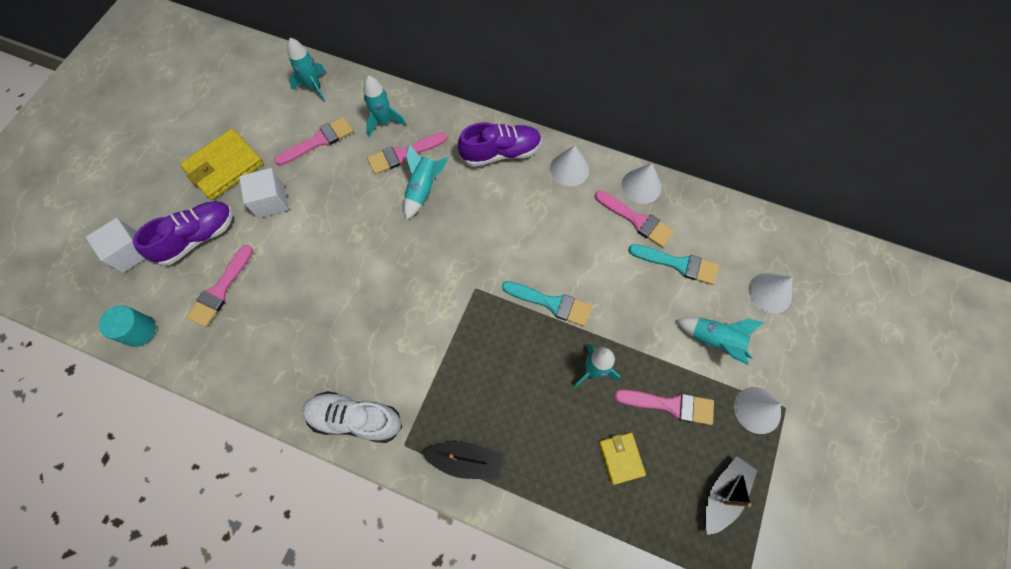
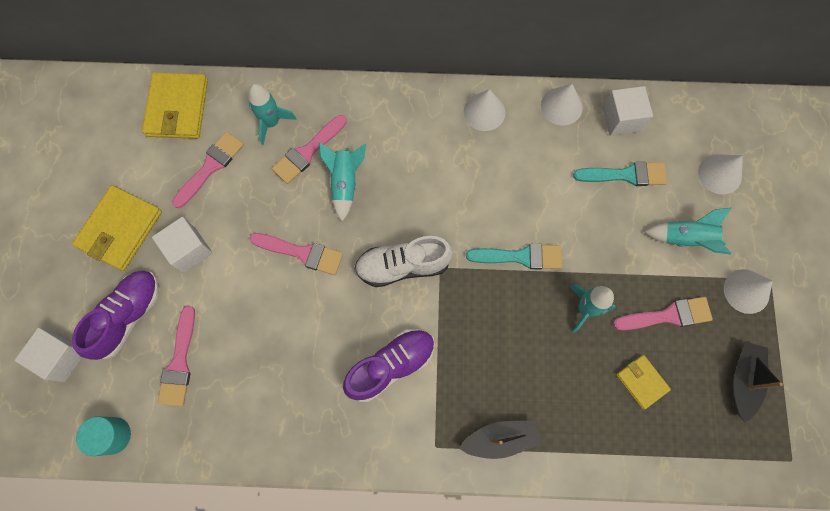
camera: 20 degrees left, 5 degrees up
(314, 87) = (177, 108): turquoise rocket -> yellow wallet
(355, 419) = (377, 440): white shoe -> white shoe (403, 266)
(501, 153) = (408, 117): purple shoe -> purple shoe (391, 366)
(636, 220) = (570, 143): pink brush -> pink brush (302, 253)
(693, 214) = (621, 119): none -> white cube

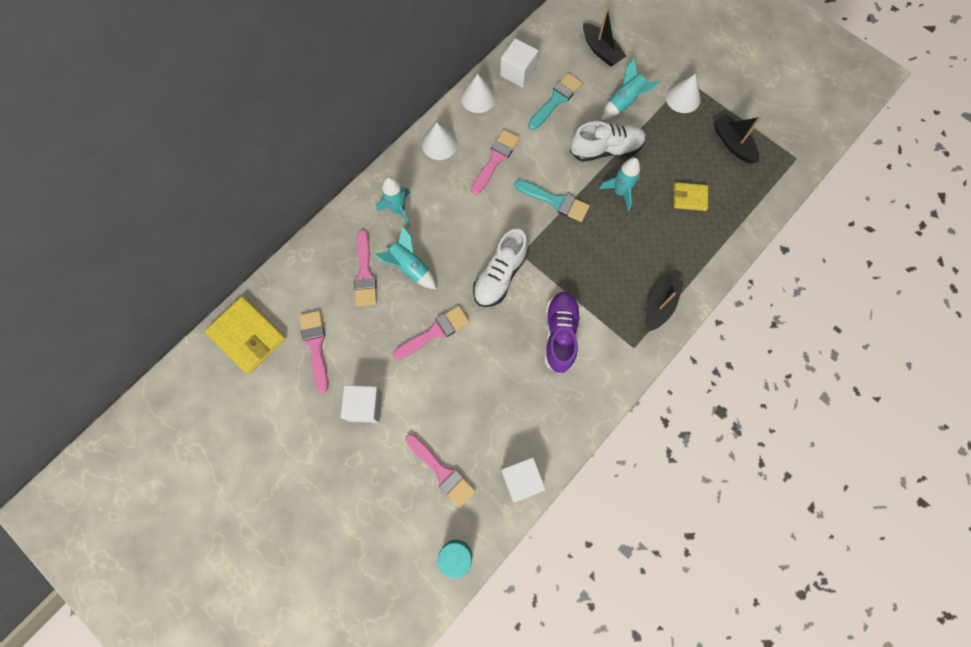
camera: 50 degrees left, 0 degrees up
(62, 357) = (366, 555): white cube -> white cube (521, 479)
(120, 229) = (305, 444): yellow wallet -> none
(128, 316) = (377, 484): purple shoe -> none
(271, 123) = (321, 281): turquoise rocket -> turquoise rocket (398, 209)
(520, 257) = (555, 201): turquoise brush -> turquoise brush turned 75 degrees clockwise
(618, 260) = (606, 149): none -> white shoe
(667, 315) = (662, 151): pink brush -> pink brush (495, 159)
(719, 174) = (601, 51): white cone -> black boat

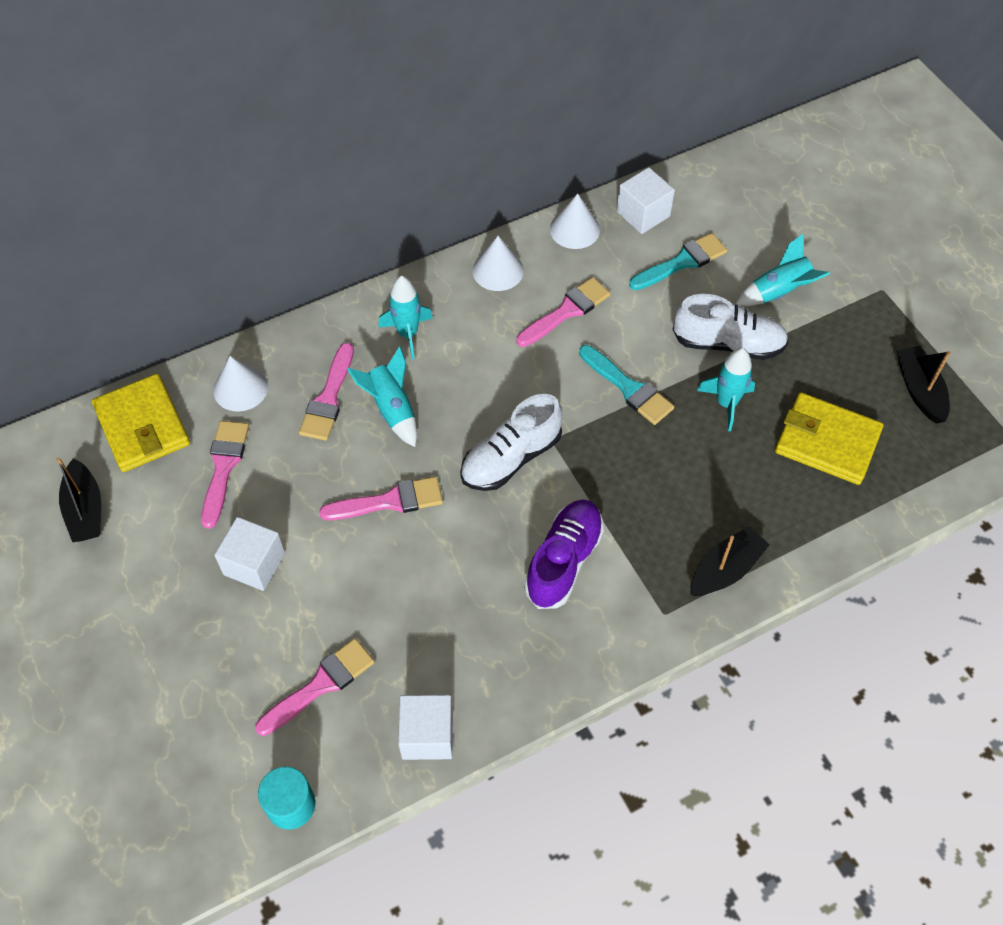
camera: 20 degrees right, 15 degrees down
(442, 472) = (320, 685): pink brush -> pink brush turned 105 degrees counterclockwise
(601, 51) = (771, 219): black boat -> black boat (85, 510)
(683, 98) = (867, 310): white cone -> white cone (240, 388)
(689, 198) = (827, 442): yellow wallet -> yellow wallet, size x1.78

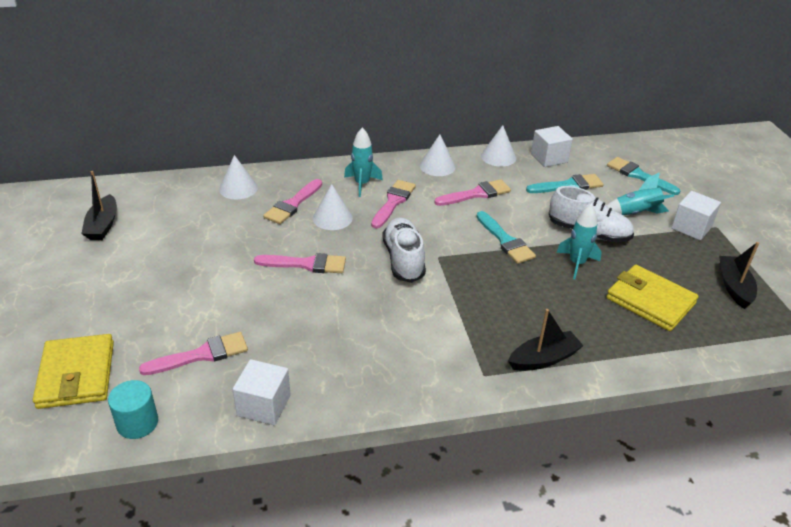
camera: 15 degrees right, 20 degrees down
(142, 426) = (165, 193): yellow wallet -> yellow wallet (76, 374)
(224, 467) = (204, 223): pink brush -> pink brush (393, 202)
(254, 564) = (195, 277): white cube -> white cube (691, 227)
(392, 409) = (332, 218): turquoise rocket -> white cone
(511, 458) = (403, 260): white shoe -> white shoe turned 105 degrees clockwise
(564, 561) = (418, 325): purple shoe -> none
(767, 218) = (638, 175): none -> turquoise brush

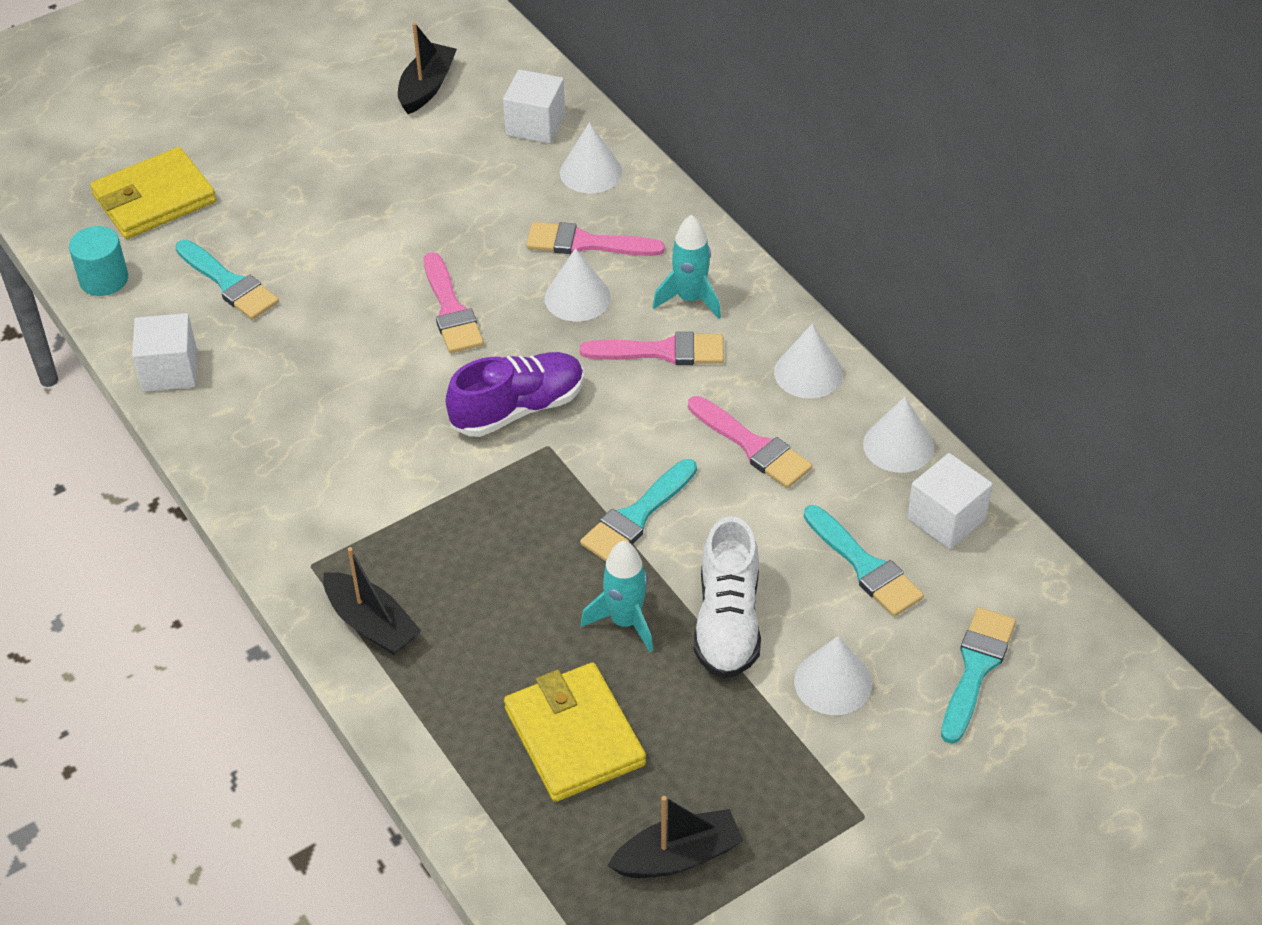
camera: 70 degrees right, 10 degrees up
(103, 225) = (426, 87): black boat -> black boat turned 135 degrees clockwise
(201, 355) = (229, 283): pink brush -> turquoise brush
(403, 260) = (518, 409): white shoe -> purple shoe
(636, 213) = (833, 682): turquoise rocket -> white cone
(650, 301) = (574, 736): yellow wallet -> yellow wallet turned 45 degrees counterclockwise
(691, 227) = (836, 775): white cube -> white cube (535, 125)

